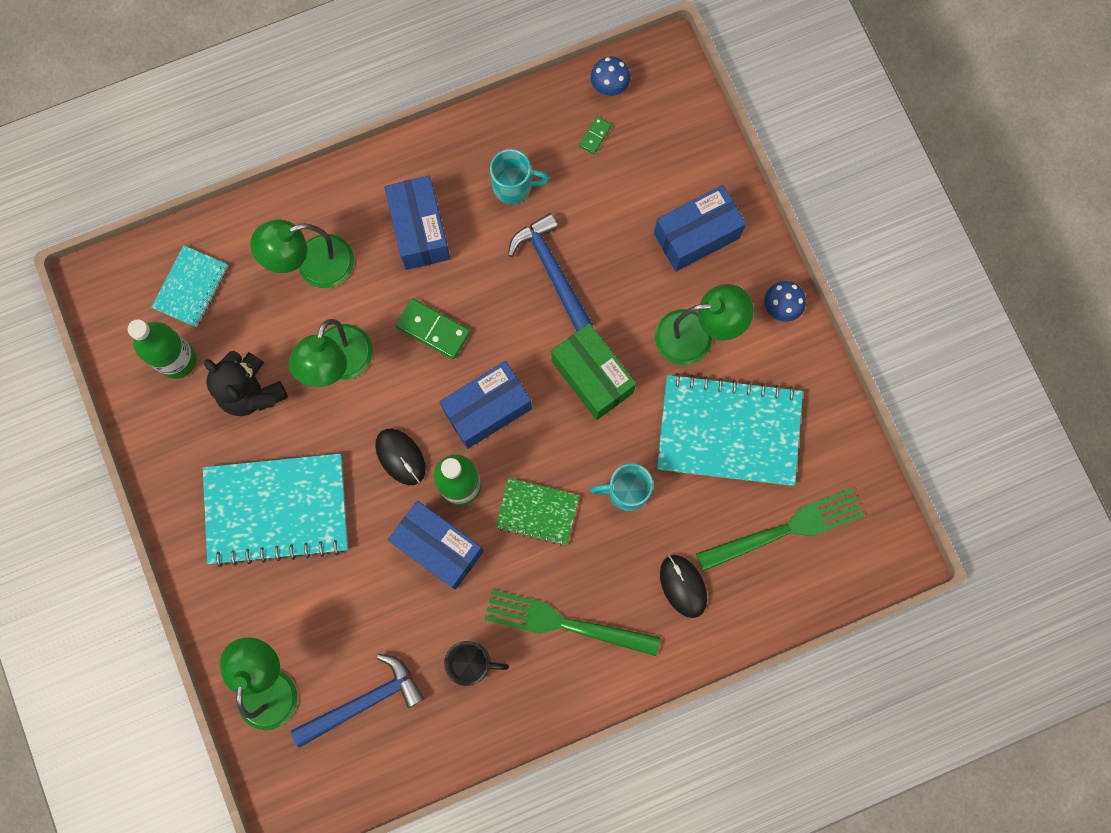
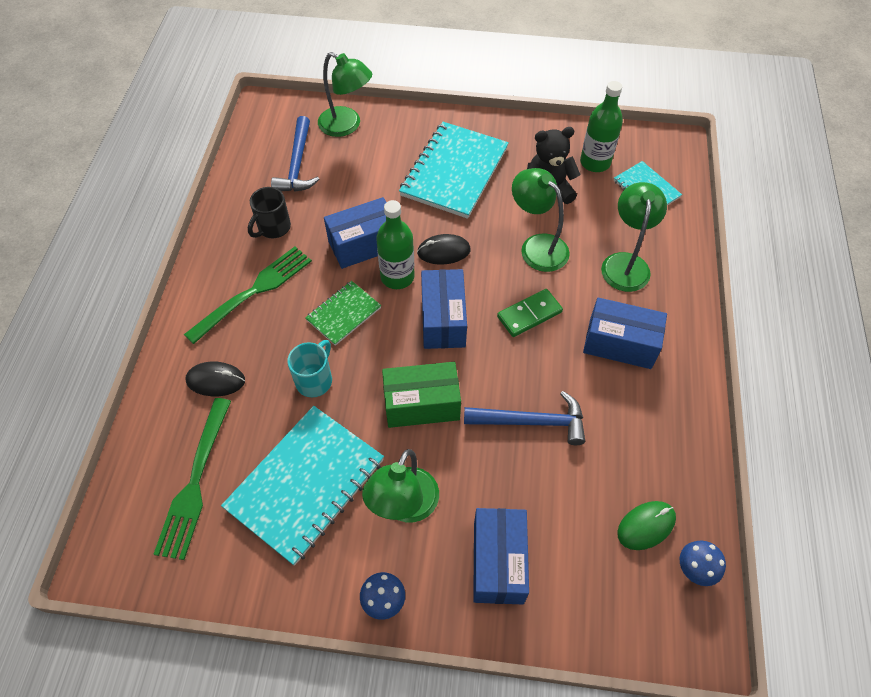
camera: 120 degrees right, 20 degrees down
(514, 186) = (626, 431): turquoise mug -> none
(595, 136) = (646, 526): green domino -> green mouse

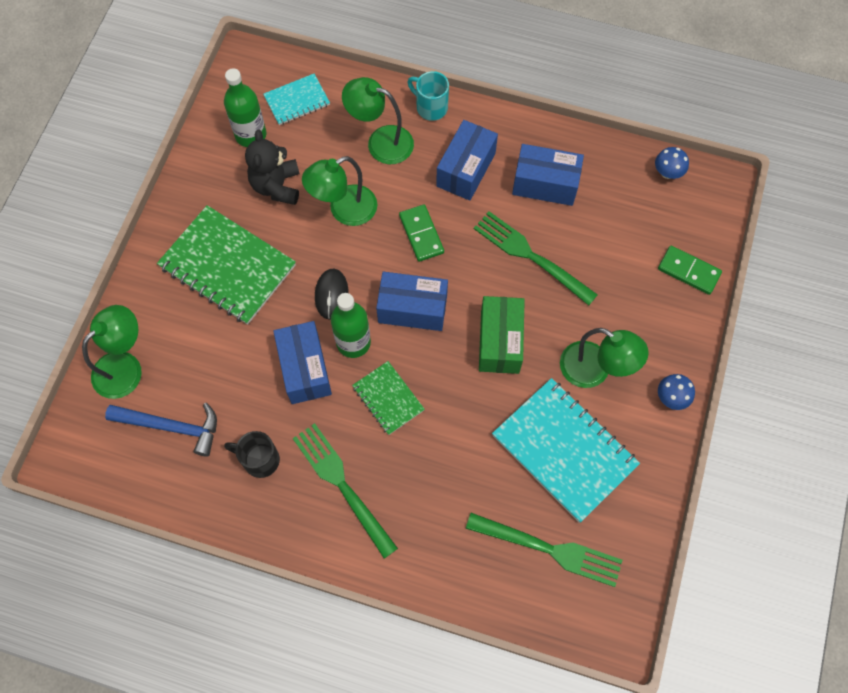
camera: 80 degrees left, 10 degrees up
(216, 380) = (443, 527): black mouse -> none
(273, 228) = (260, 460): black mug -> black mug turned 150 degrees clockwise
(315, 380) = (459, 433): turquoise mug -> turquoise mug (430, 107)
(454, 172) = (227, 266): turquoise notebook -> green notebook
(498, 562) = (649, 307): blue box -> blue box (545, 184)
(531, 422) = (531, 256): blue hammer -> green fork
(559, 608) = (688, 271): none -> green domino
(646, 526) = (631, 195): green mouse -> none

